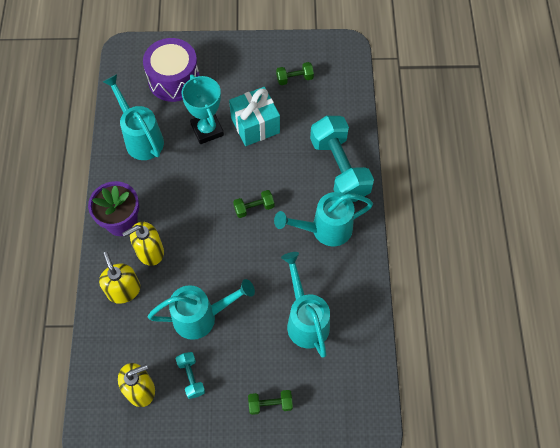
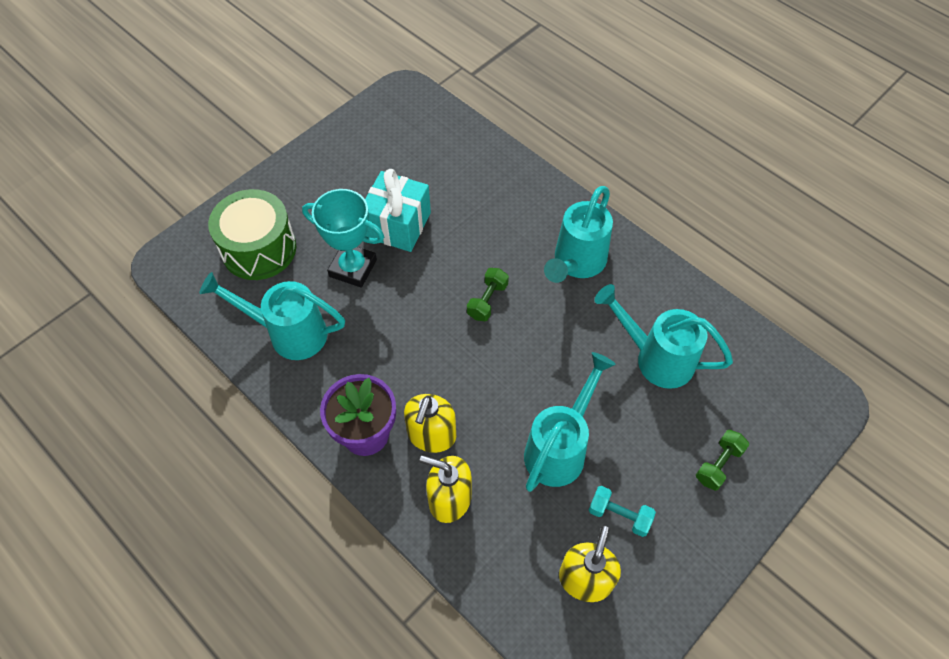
camera: 45 degrees left, 5 degrees down
(174, 80) = (259, 249): purple drum -> green drum
(294, 78) = (386, 154): green dumbbell -> none
(339, 168) = (524, 199): turquoise dumbbell -> none

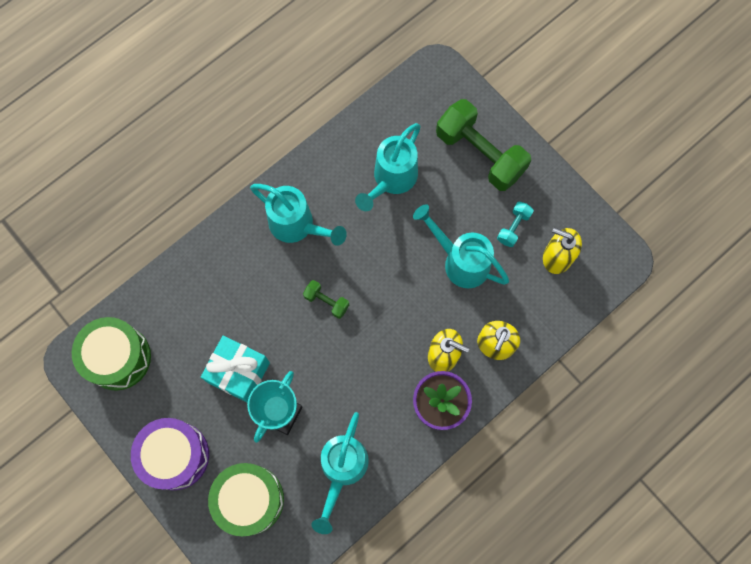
camera: 85 degrees left, 15 degrees up
(307, 180) = (175, 456): none -> purple drum
(408, 123) = (118, 357): none -> green drum
(718, 464) = (480, 154): green dumbbell -> green dumbbell, size x2.20

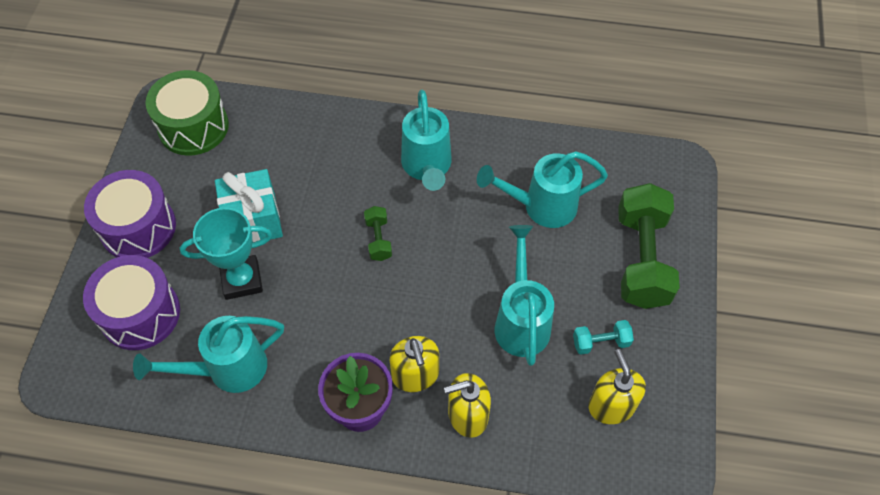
camera: 50 degrees right, 15 degrees down
(250, 499) = (140, 314): green drum -> purple drum

